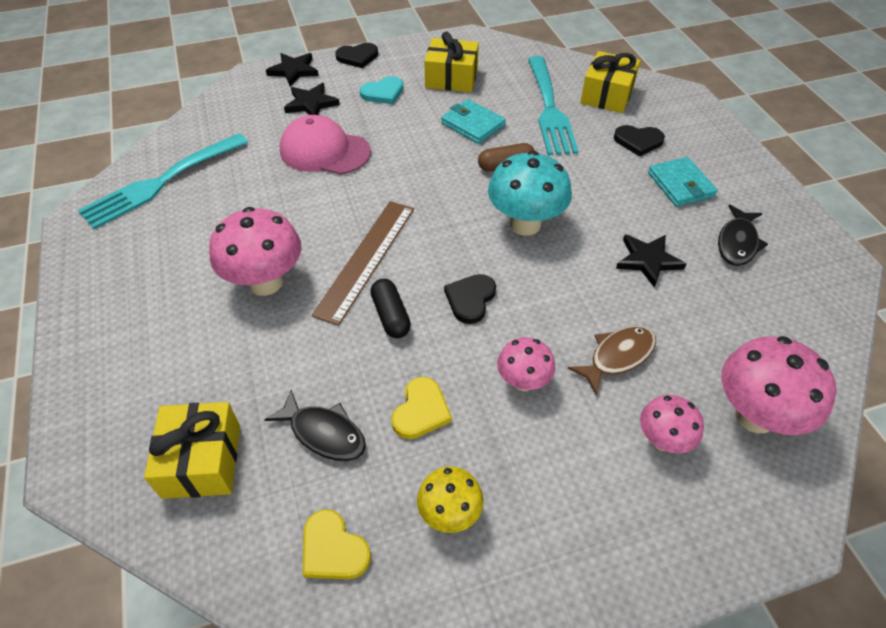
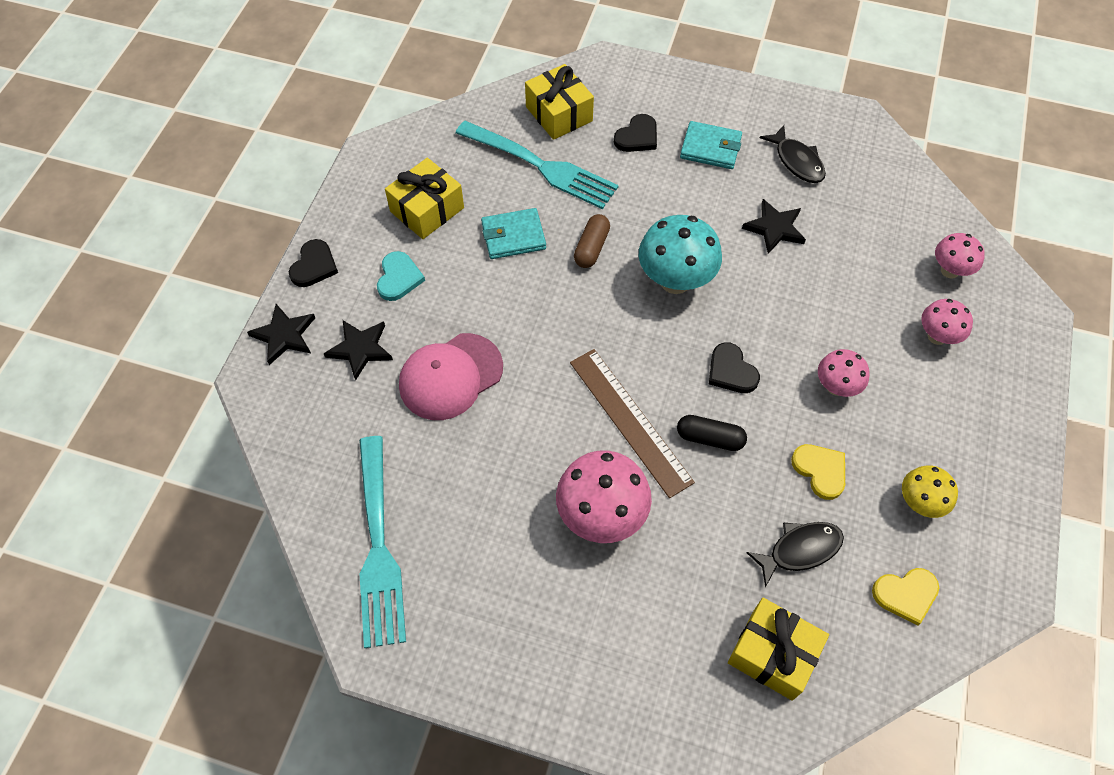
camera: 55 degrees left, 10 degrees up
(617, 357) = (852, 312): brown fish -> none
(755, 416) = (949, 271): pink mushroom -> pink mushroom, size x0.58

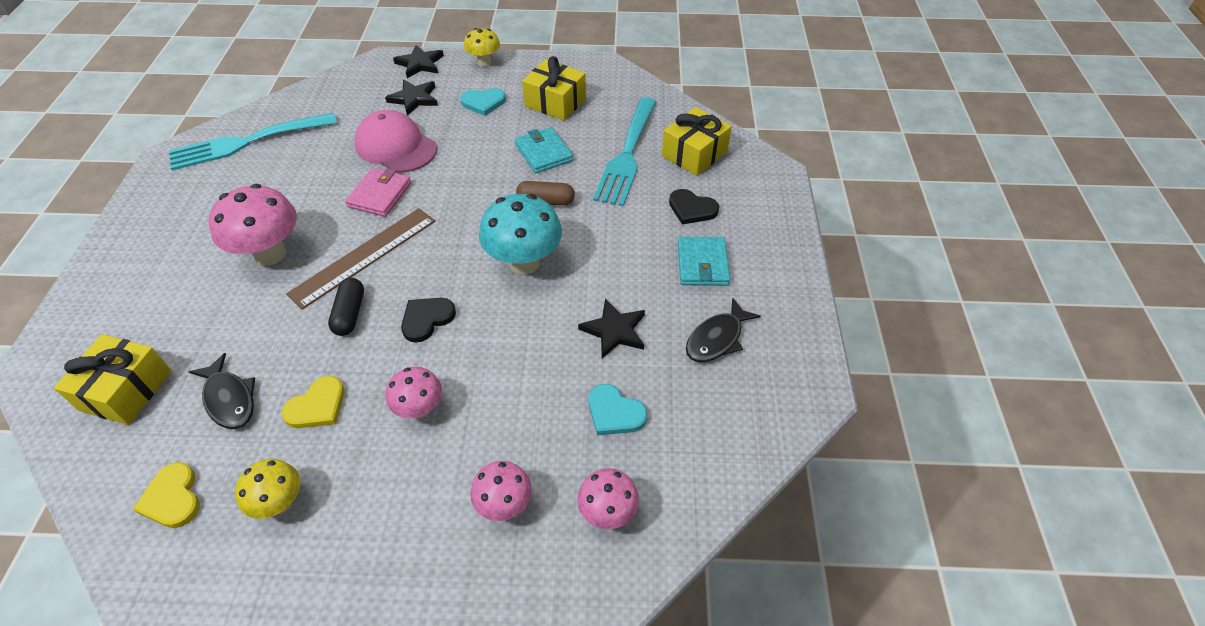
camera: 75 degrees right, 10 degrees down
(314, 266) = (484, 62): black heart -> yellow mushroom
(534, 399) = (380, 195): none -> pink wallet
(860, 247) = (614, 413): none -> turquoise heart

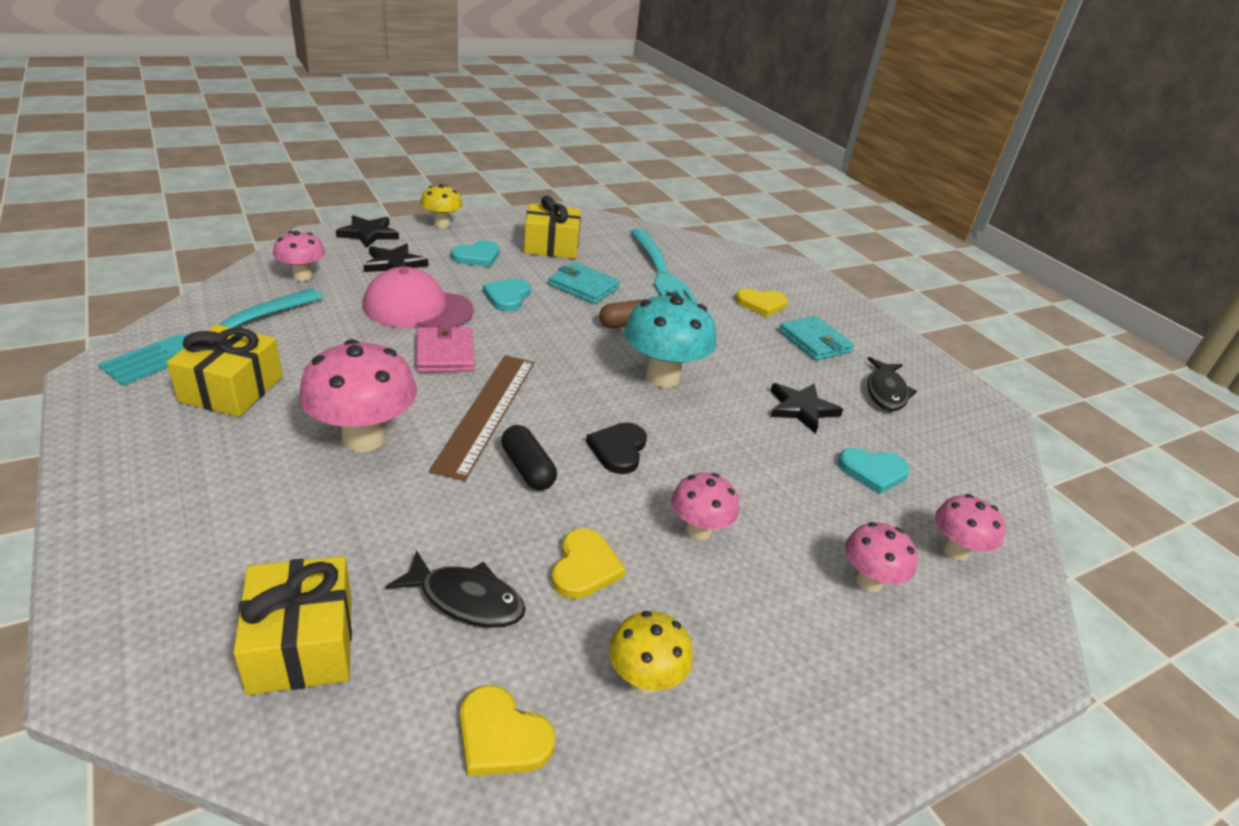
camera: 35 degrees left, 15 degrees down
(341, 98) = (302, 276): none -> pink mushroom
(472, 150) = (507, 297): none -> turquoise heart
(692, 209) = (761, 304): black heart -> yellow heart
(694, 154) = (719, 265): yellow gift -> yellow gift (232, 389)

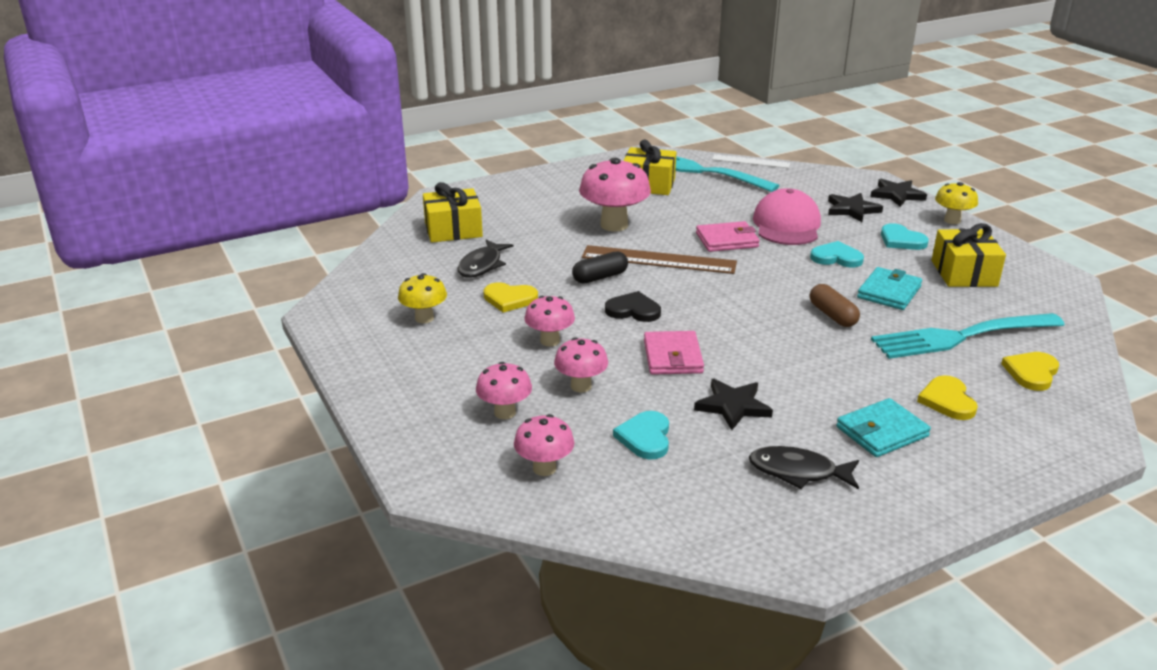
camera: 95 degrees right, 5 degrees down
(207, 295) = (751, 161): none -> white ruler
(302, 276) = (801, 183): pink mushroom -> pink mushroom (581, 386)
(501, 736) = (395, 280): yellow heart -> yellow heart (1031, 373)
(662, 377) = (747, 331): turquoise mushroom -> none
(720, 433) = (672, 357): none -> pink wallet

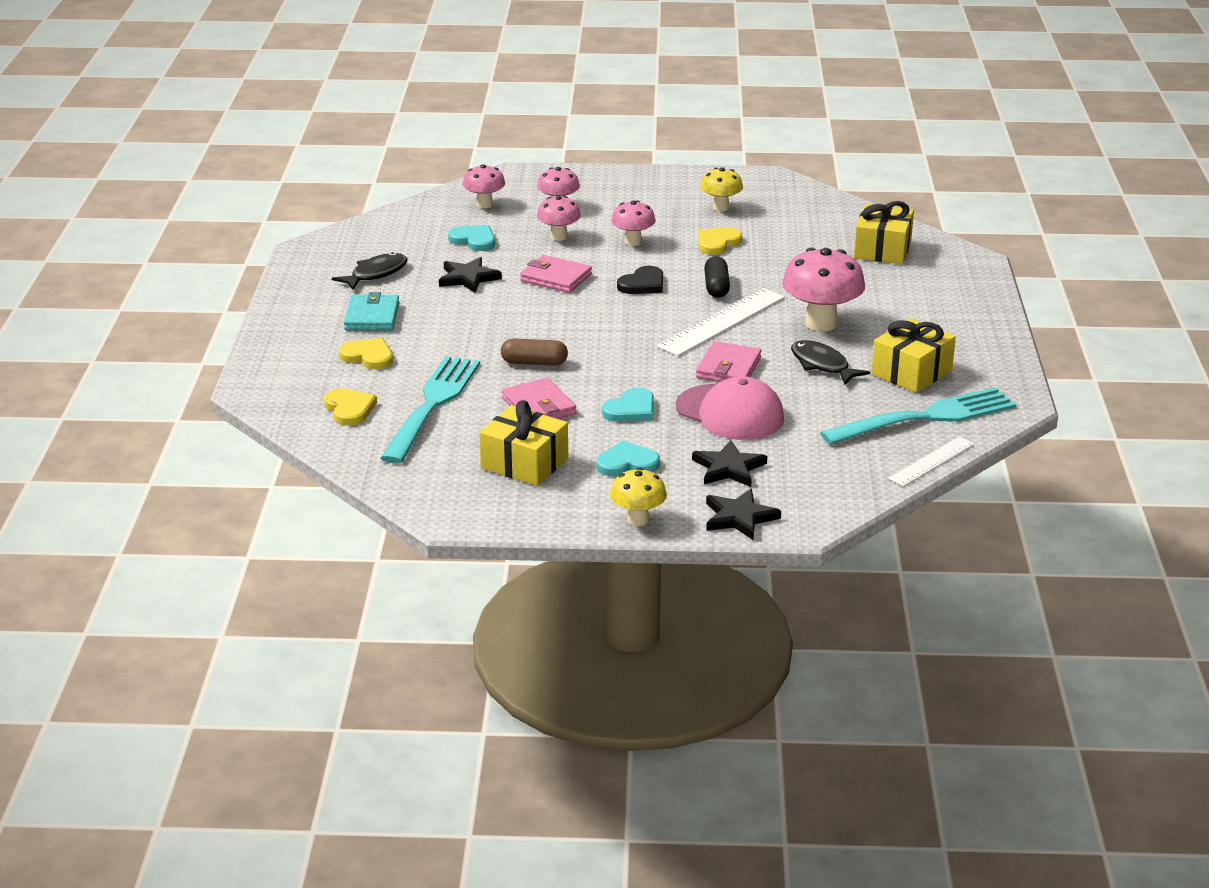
camera: 120 degrees right, 0 degrees up
(482, 265) = (792, 246): black fish -> black fish (822, 365)
(658, 260) = (722, 322): brown ruler -> white ruler
(889, 292) = (538, 406): turquoise wallet -> pink wallet

